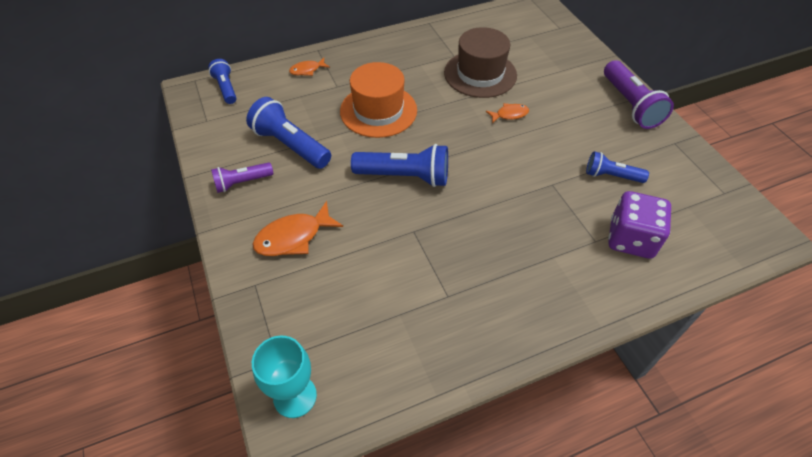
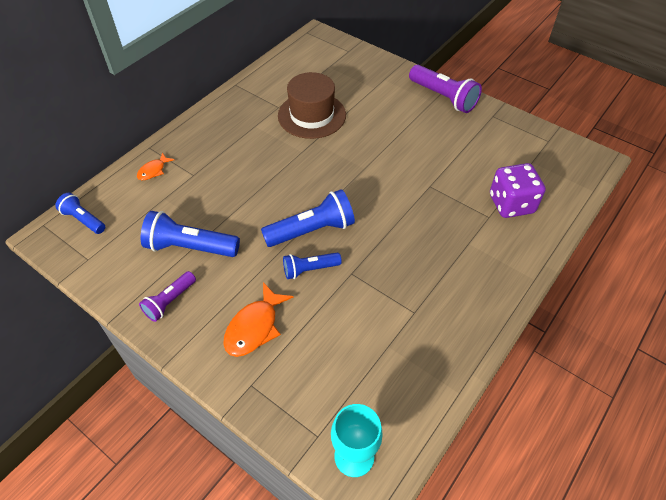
camera: 30 degrees left, 0 degrees up
(378, 110) = (248, 182): orange hat -> none
(509, 114) = (359, 141): orange fish -> none
(611, 176) = (467, 161): blue flashlight -> blue flashlight (310, 269)

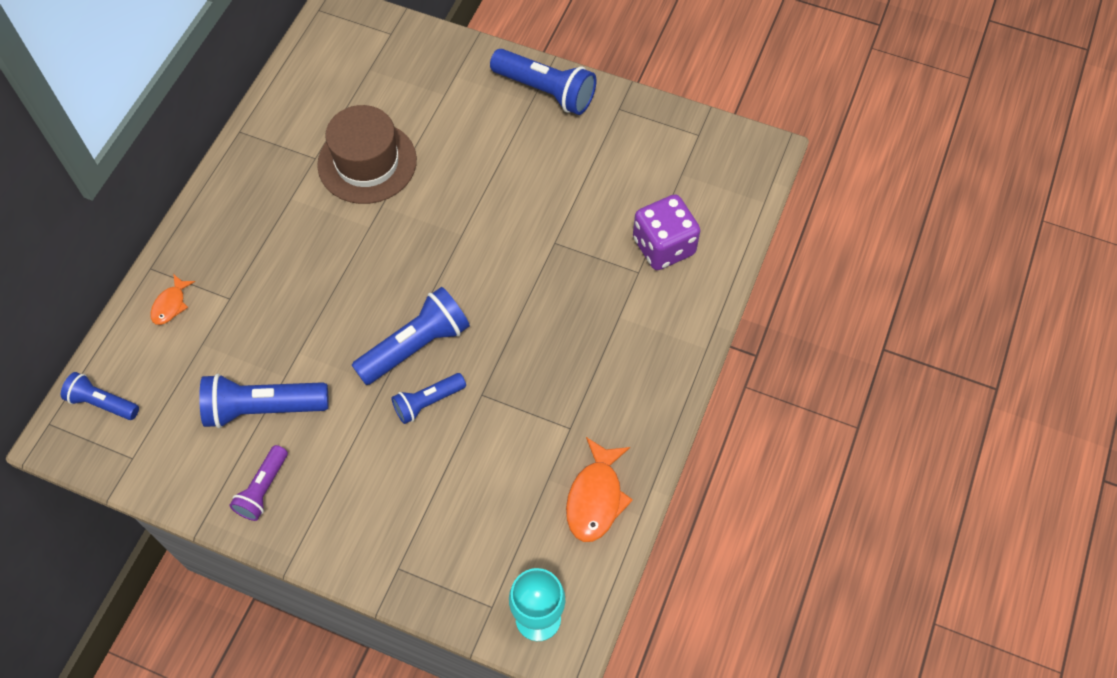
camera: 15 degrees left, 10 degrees up
(254, 327) = (380, 496): orange fish -> orange fish (596, 498)
(443, 97) = (546, 91): purple flashlight -> blue flashlight

